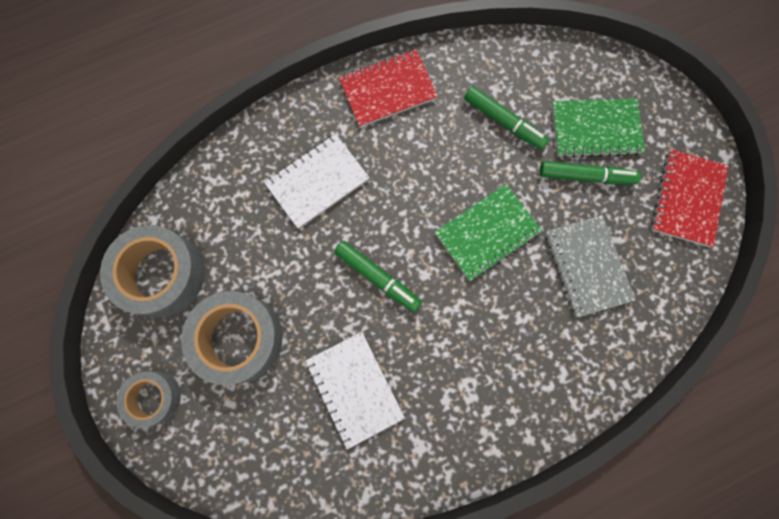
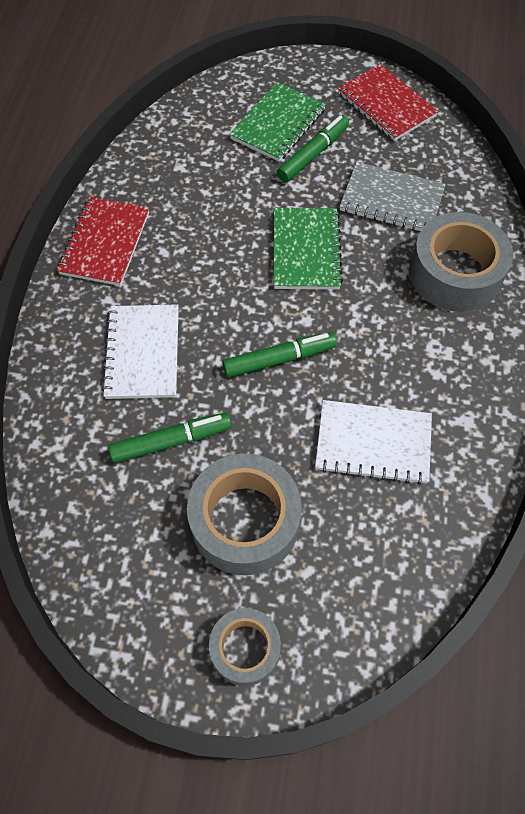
camera: 55 degrees left, 15 degrees down
(162, 275) = (115, 559): grey tape -> grey tape (455, 273)
(504, 122) = (215, 179): green marker -> green marker (171, 441)

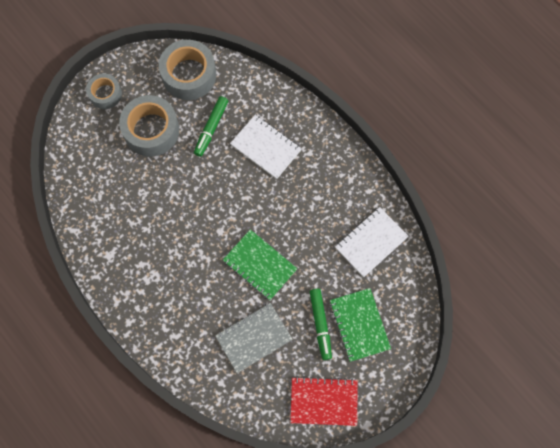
camera: 130 degrees right, 10 degrees up
(105, 243) = (346, 174): red notebook -> none
(279, 359) = (210, 202): green marker -> none
(373, 443) = (136, 207): white notebook -> white notebook (371, 242)
(455, 273) = (183, 326): grey tape -> grey tape (189, 75)

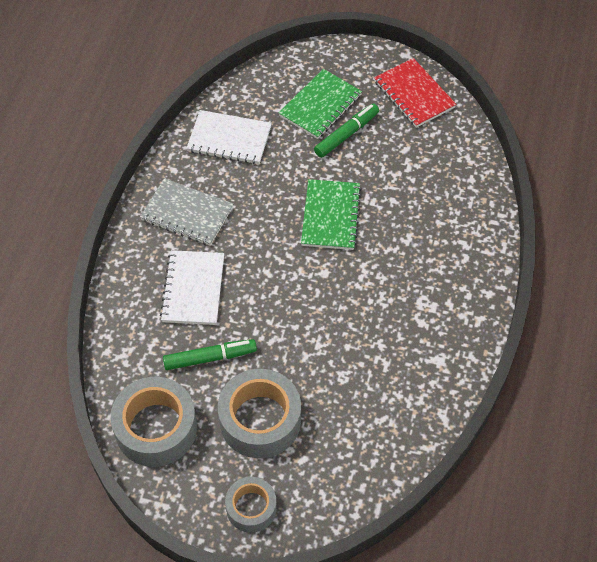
camera: 125 degrees left, 15 degrees down
(253, 338) = (406, 178): grey notebook -> grey notebook (187, 214)

